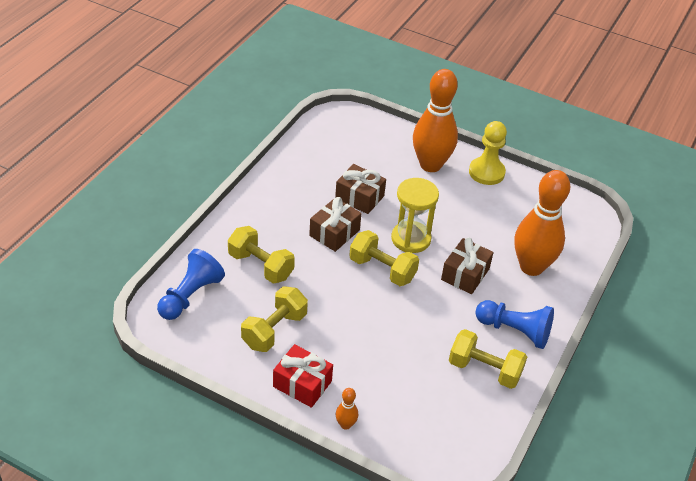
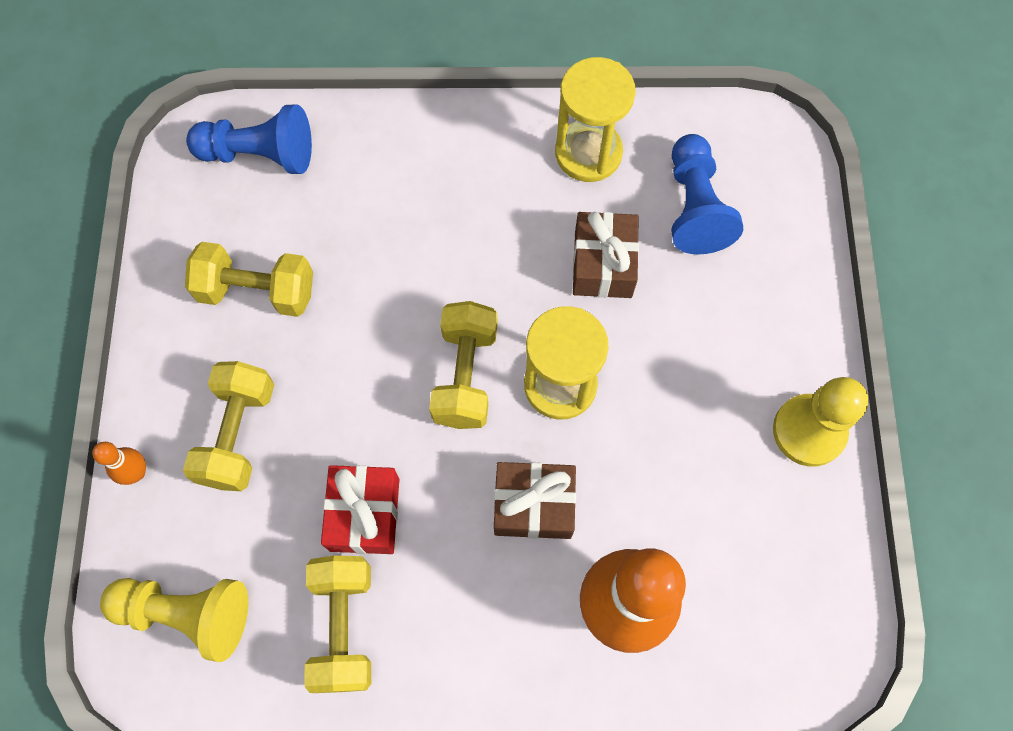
camera: 65 degrees right, 25 degrees up
(260, 266) = (368, 208): yellow dumbbell -> yellow dumbbell (238, 434)
(296, 175) = (588, 153): none -> yellow hourglass
(302, 384) = (179, 378): red gift -> red gift (364, 514)
(334, 233) = (499, 269): brown gift -> none
(430, 165) = (759, 332): orange bowling pin -> none
(441, 432) = (187, 614): none -> yellow pawn
(514, 331) = (454, 640): blue pawn -> blue pawn (694, 207)

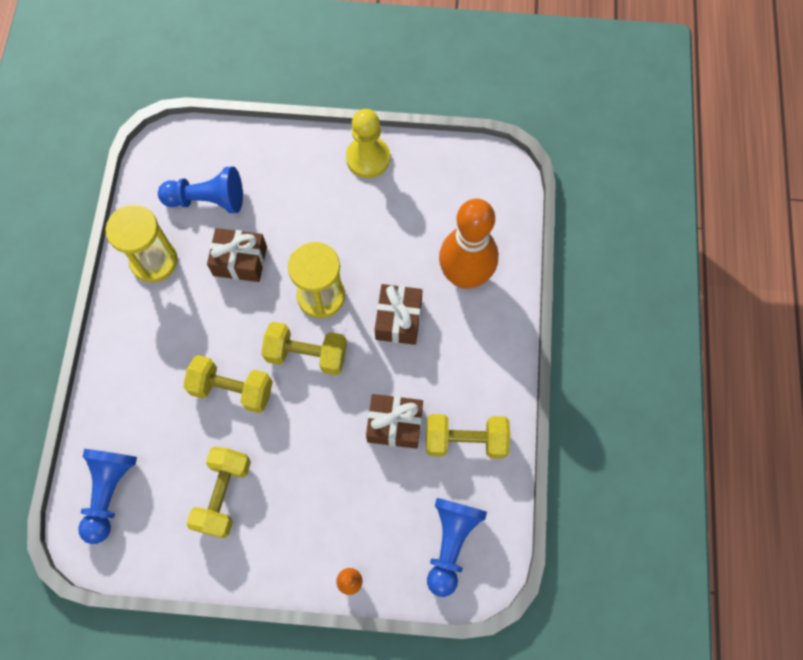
camera: 85 degrees left, 0 degrees up
(187, 614) = (451, 543): yellow pawn -> blue pawn
(238, 434) = (330, 509): yellow dumbbell -> yellow dumbbell (232, 389)
(364, 514) = (394, 424): red gift -> brown gift

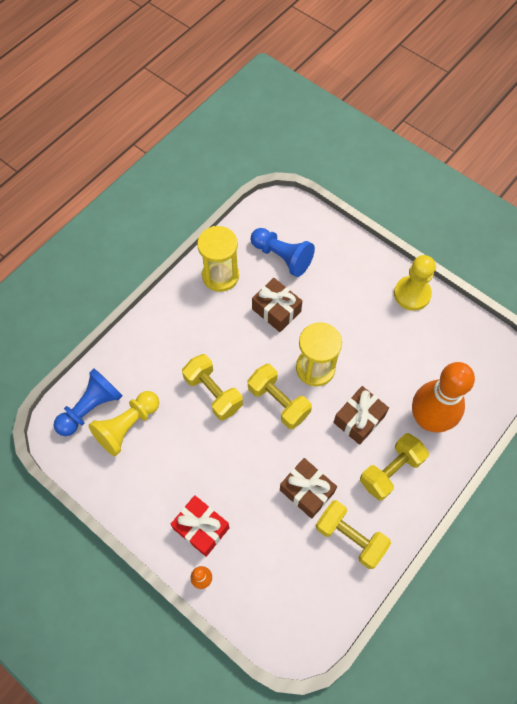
camera: 35 degrees right, 5 degrees down
(164, 485) = (127, 426): none -> yellow pawn
(223, 495) = (160, 459): yellow dumbbell -> yellow dumbbell (391, 470)
(315, 533) = (201, 528): none -> red gift
(451, 543) = (290, 603): blue pawn -> none

